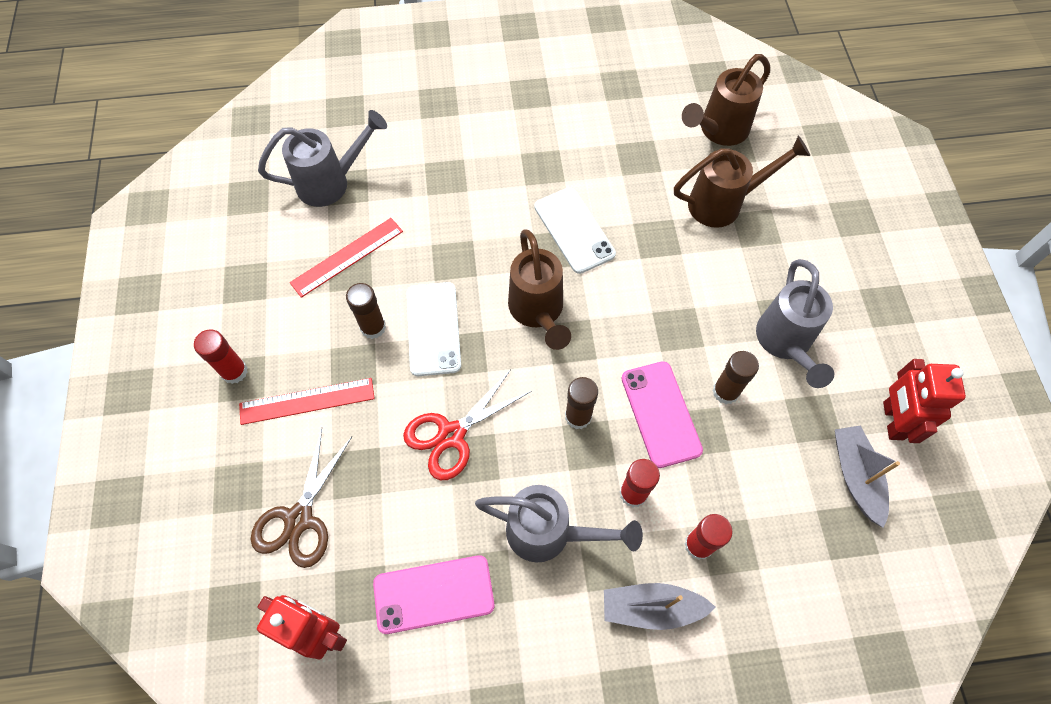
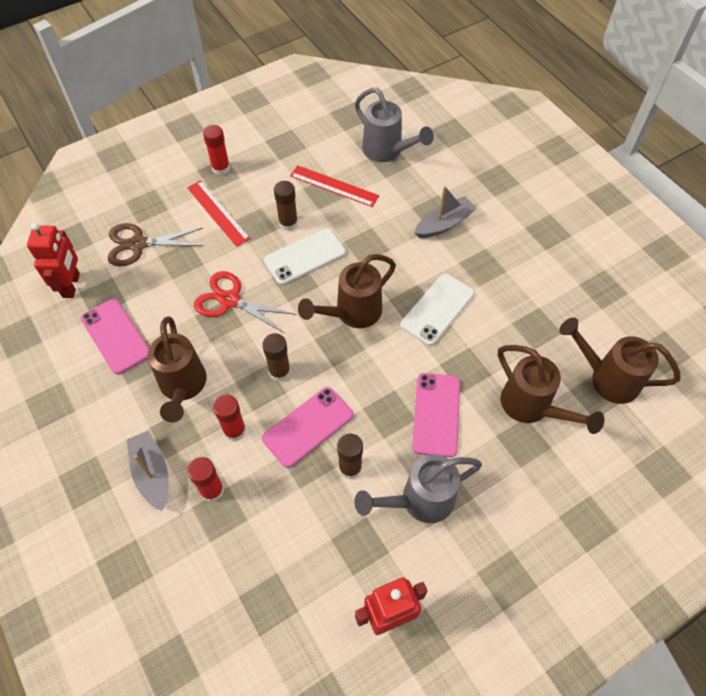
camera: 65 degrees right, 5 degrees down
(550, 533) = (183, 387): grey watering can -> brown watering can
(697, 287) = (436, 414): none -> pink phone
(855, 476) = (321, 597): grey boat -> grey boat (444, 224)

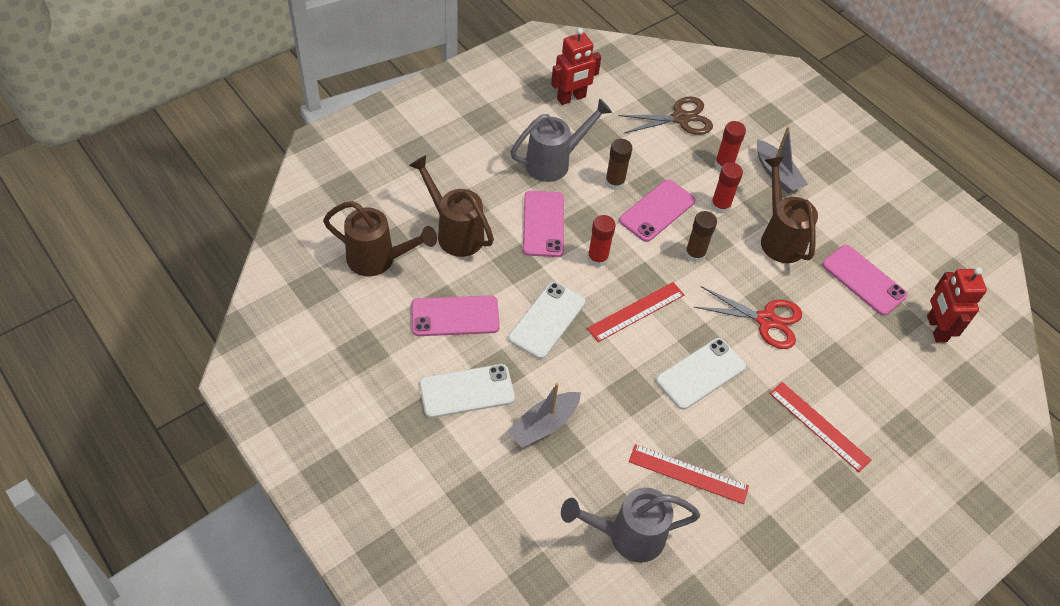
camera: 170 degrees right, 5 degrees down
(138, 244) = (891, 380): brown scissors -> brown scissors (680, 118)
(221, 168) = (841, 494): red glue stick -> red glue stick (597, 258)
(288, 223) = (731, 416): brown glue stick -> none
(352, 313) = (636, 311): brown watering can -> red ruler
(387, 152) = (626, 536): grey watering can -> grey watering can turned 45 degrees counterclockwise
(508, 252) = (467, 391): none -> white phone
(524, 316) = (455, 316): none -> pink phone

